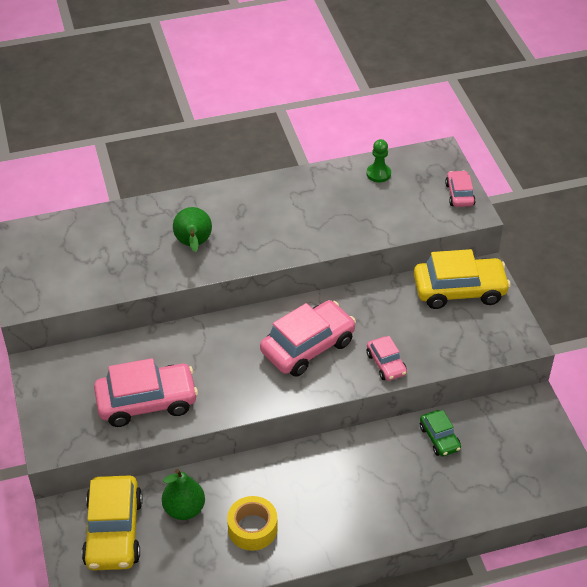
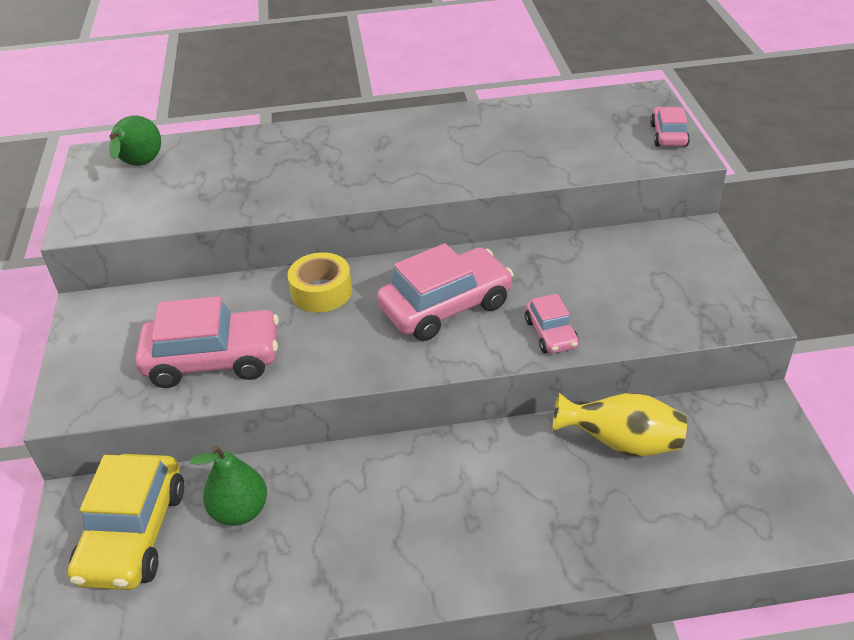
camera: 10 degrees right, 5 degrees down
(193, 244) = (313, 174): green pear -> green pear (139, 165)
(252, 528) = (330, 548): yellow tape -> yellow tape (321, 292)
(378, 174) = (564, 112): green pawn -> none
(439, 438) = (621, 443): green car -> yellow vase
(459, 290) = (662, 252): yellow car -> none

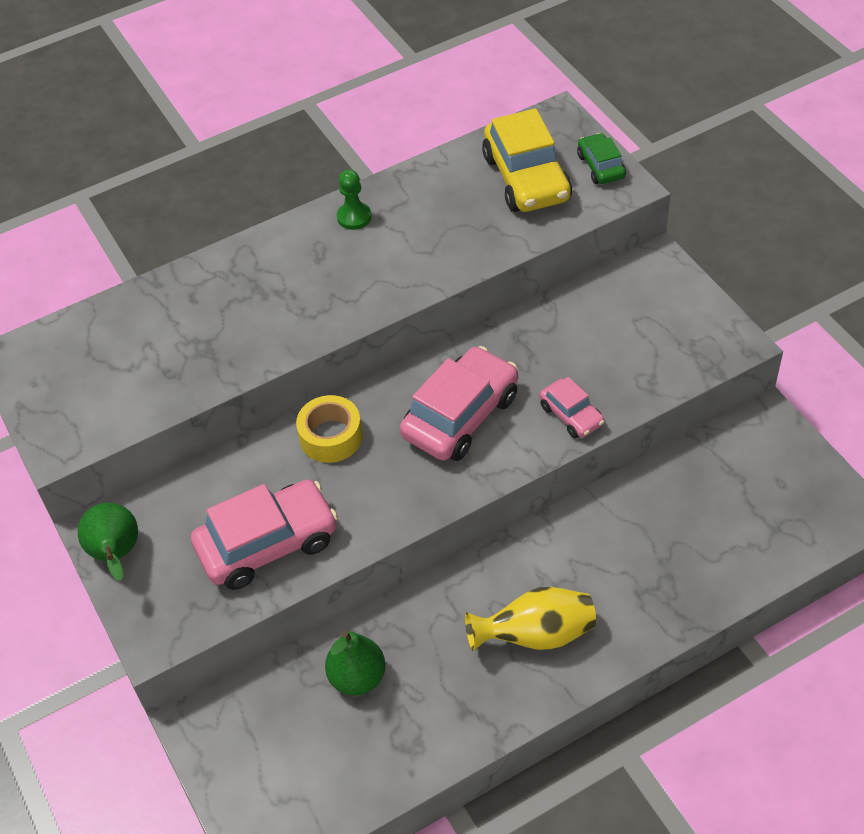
camera: 20 degrees left, 10 degrees up
(133, 534) = (271, 733): yellow car -> yellow car (526, 178)
(139, 165) = (71, 353): green pear -> green pear (116, 555)
(427, 126) = (354, 217): none -> green pawn
(621, 443) = (662, 496): yellow vase -> yellow vase (536, 635)
(668, 135) = (601, 166): pink car -> green car

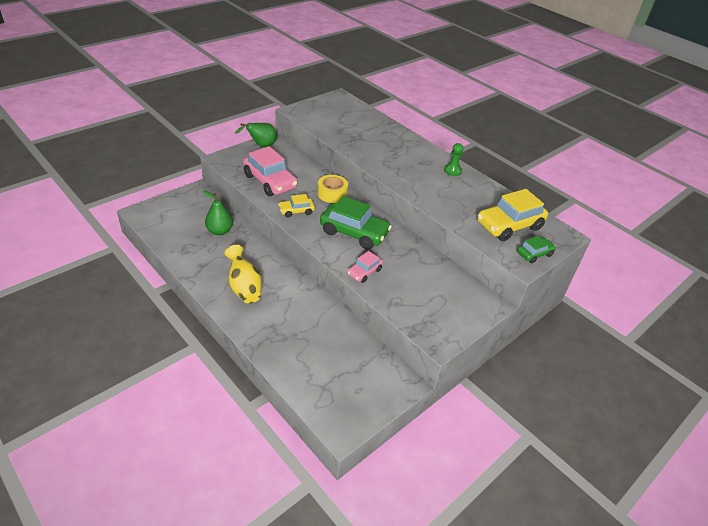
camera: 70 degrees right, 10 degrees down
(380, 503) = (296, 211): none -> yellow car
(461, 416) = (354, 233): pink car -> green car

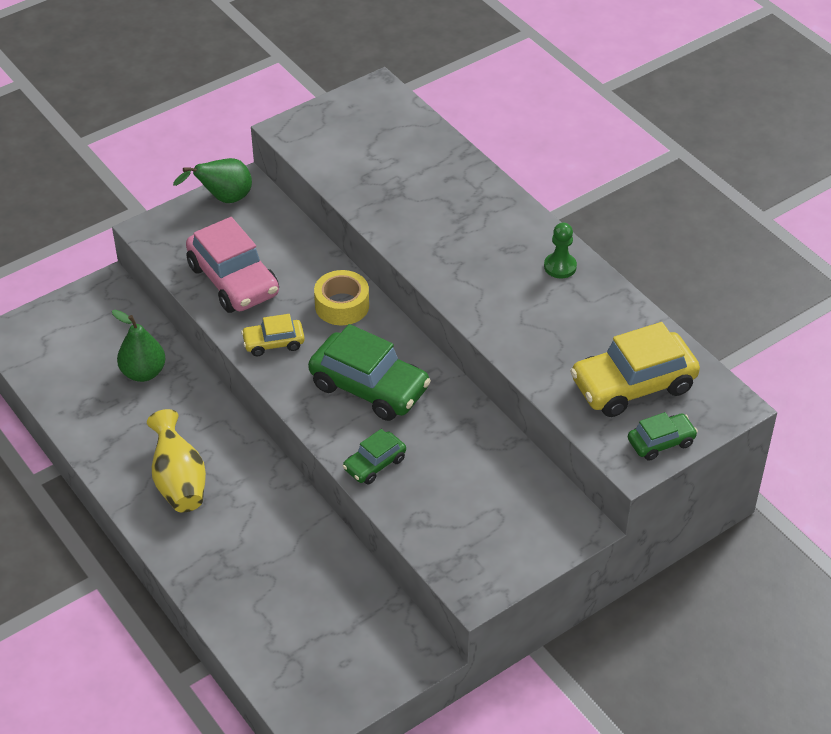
camera: 10 degrees right, 5 degrees up
(364, 272) = (374, 464): pink car -> green car

